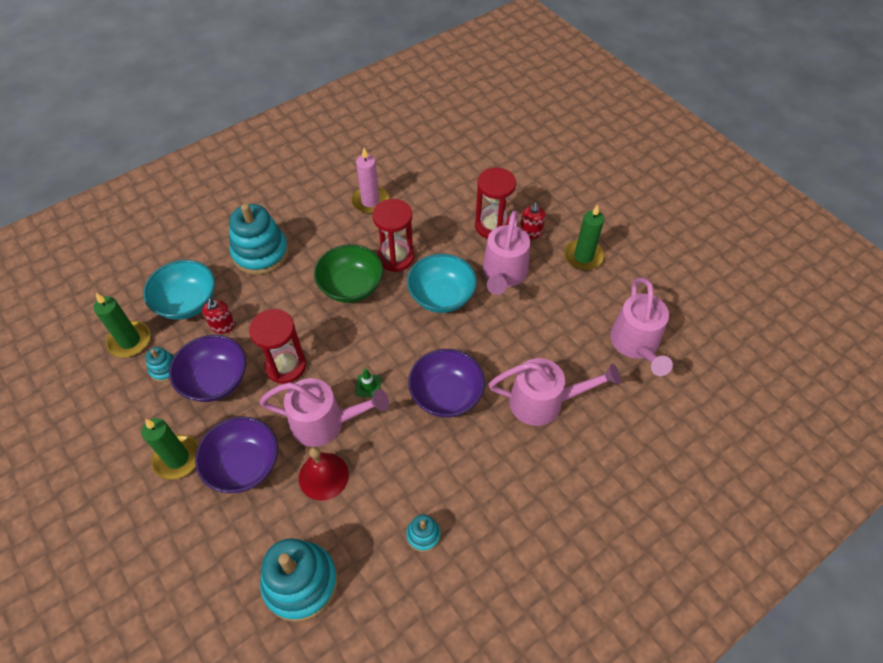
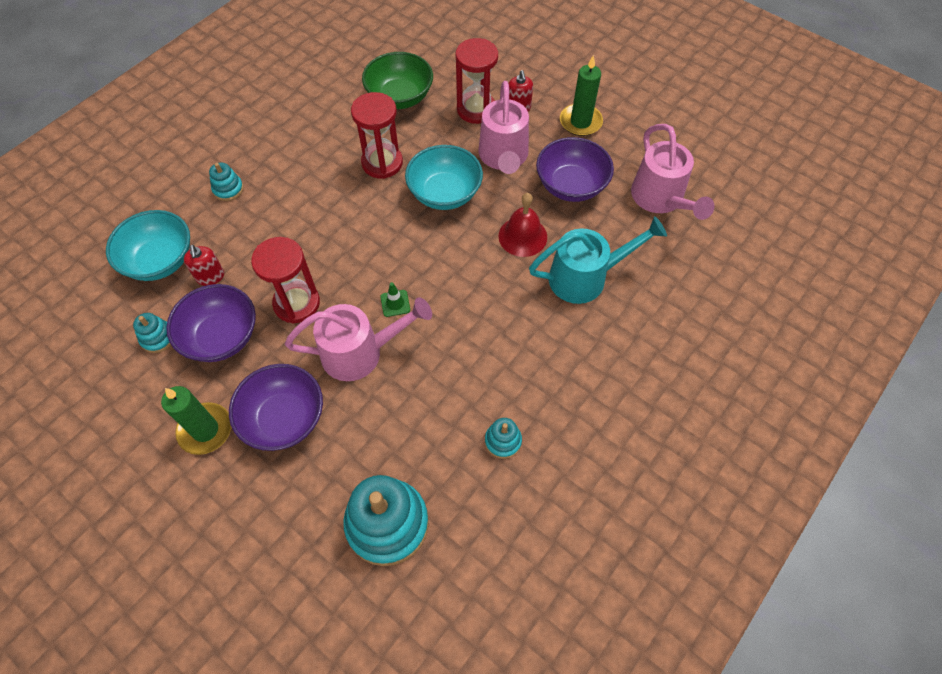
camera: 15 degrees left, 5 degrees up
(129, 341) = (105, 316): green candle -> none
(260, 253) = (228, 189): turquoise stacking toy -> turquoise stacking toy, size x0.47
(323, 476) = (376, 408): red bell -> red bell (522, 236)
(351, 287) = (343, 204): green bowl -> green bowl (400, 97)
(370, 201) = (335, 109): pink candle -> none
(446, 395) = (482, 293): purple bowl -> purple bowl (571, 185)
(545, 402) = (586, 277): pink watering can -> turquoise watering can

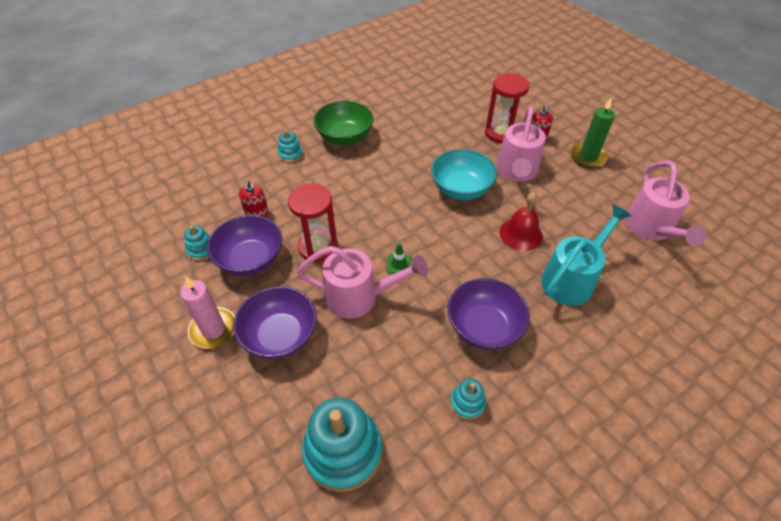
camera: 15 degrees right, 10 degrees down
(160, 260) = (223, 194): turquoise bowl -> none
(205, 430) = (213, 329): green candle -> pink candle
(382, 163) = (415, 157): red hourglass -> none
(400, 97) = (441, 115): green bowl -> green bowl (345, 137)
(571, 185) = (571, 203): purple bowl -> purple bowl (484, 327)
(586, 277) = (572, 278): turquoise watering can -> turquoise watering can turned 45 degrees counterclockwise

